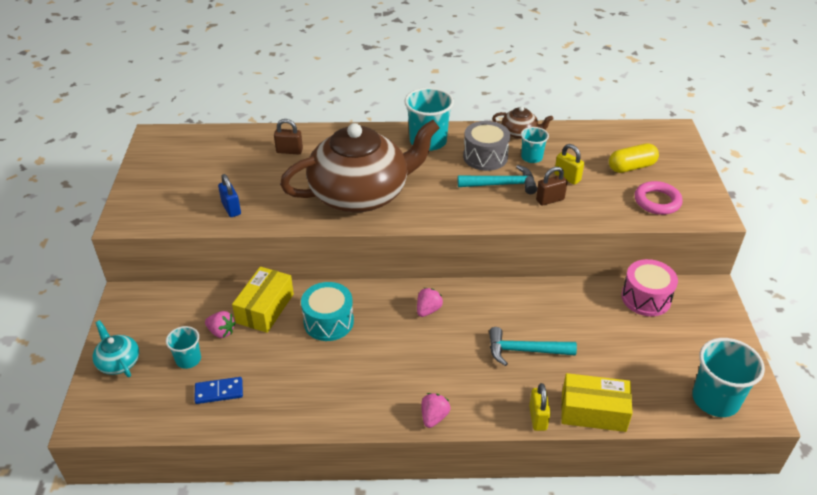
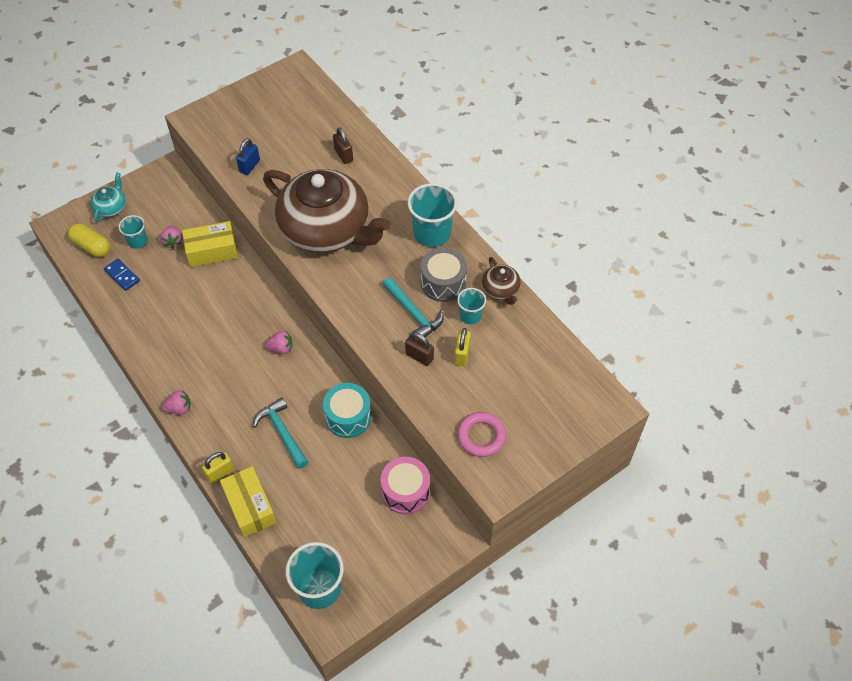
camera: 55 degrees right, 15 degrees up
(328, 322) = (225, 295): turquoise drum -> turquoise drum (348, 417)
(631, 167) = (519, 396): yellow capsule -> yellow capsule (92, 246)

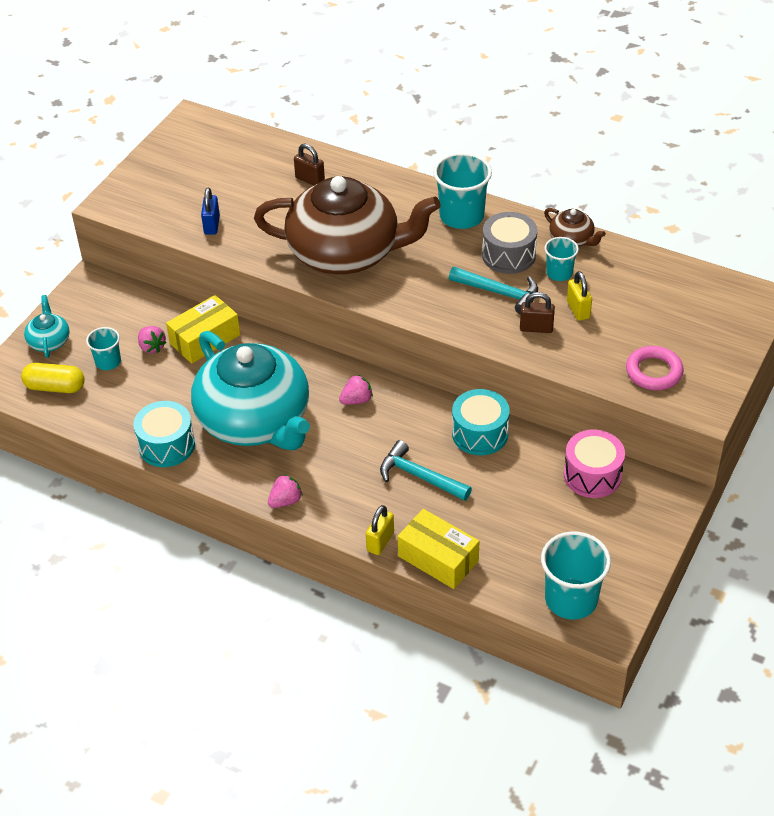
camera: 25 degrees left, 10 degrees down
(122, 275) = (116, 401): blue domino -> none
(132, 326) = (166, 445): none -> turquoise drum
(202, 333) = (255, 420): none -> turquoise teapot

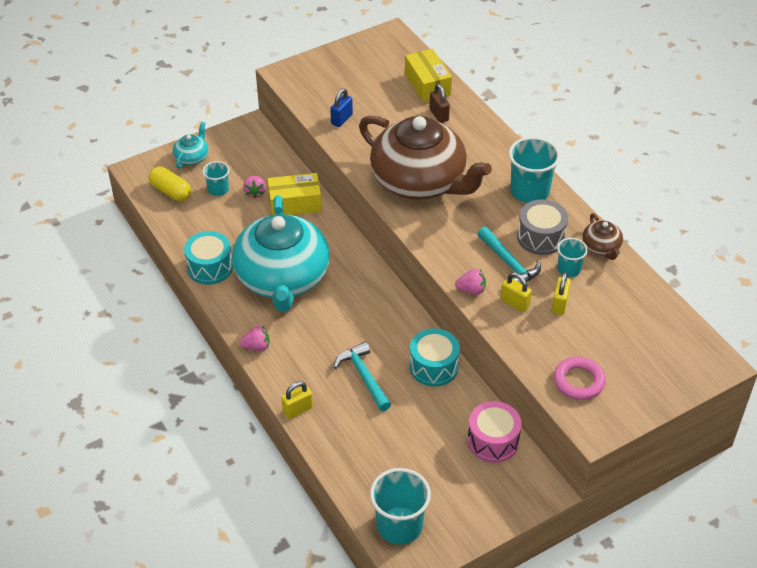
camera: 30 degrees right, 0 degrees up
(356, 400) = (364, 298): pink strawberry -> pink strawberry (471, 290)
(438, 558) = (328, 443): yellow box -> yellow box (427, 84)
(536, 328) = (514, 303): brown padlock -> yellow padlock

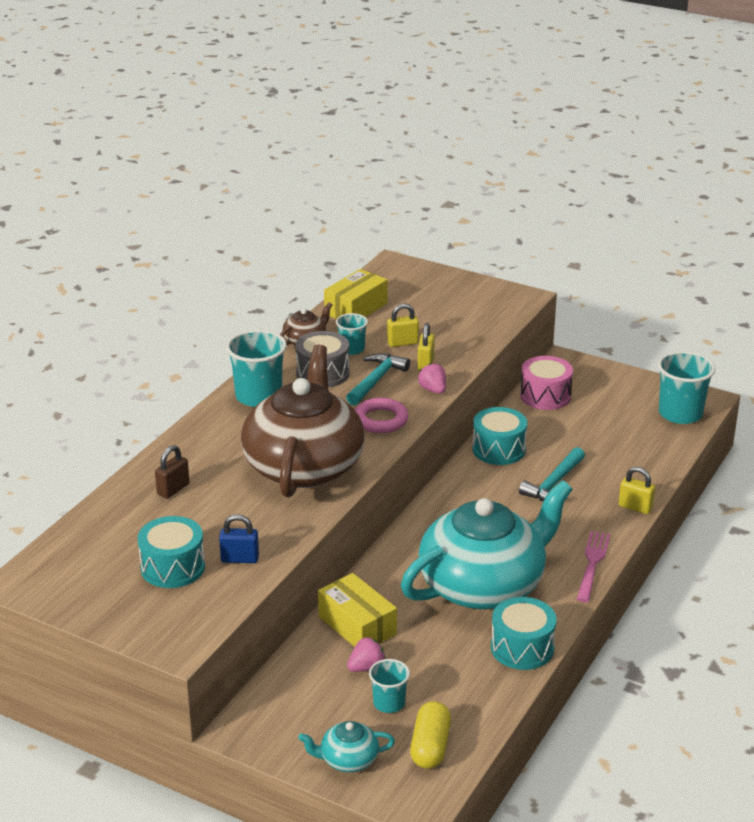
camera: 120 degrees left, 15 degrees down
(257, 347) = (592, 563): pink strawberry -> pink fork
(356, 91) = (173, 567): none -> turquoise drum
(427, 84) = (116, 517): yellow box -> yellow box (356, 309)
(578, 381) = (481, 314): pink ring -> pink ring (380, 420)

